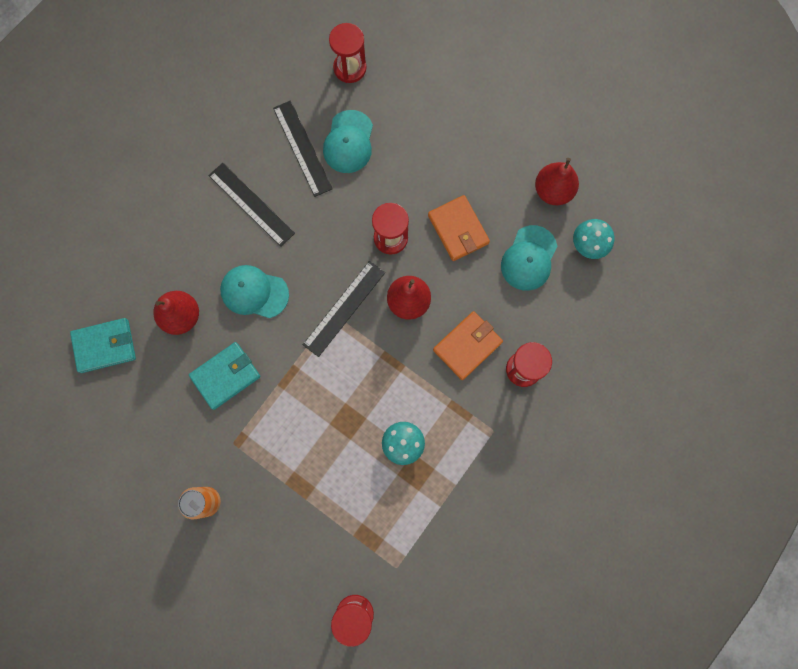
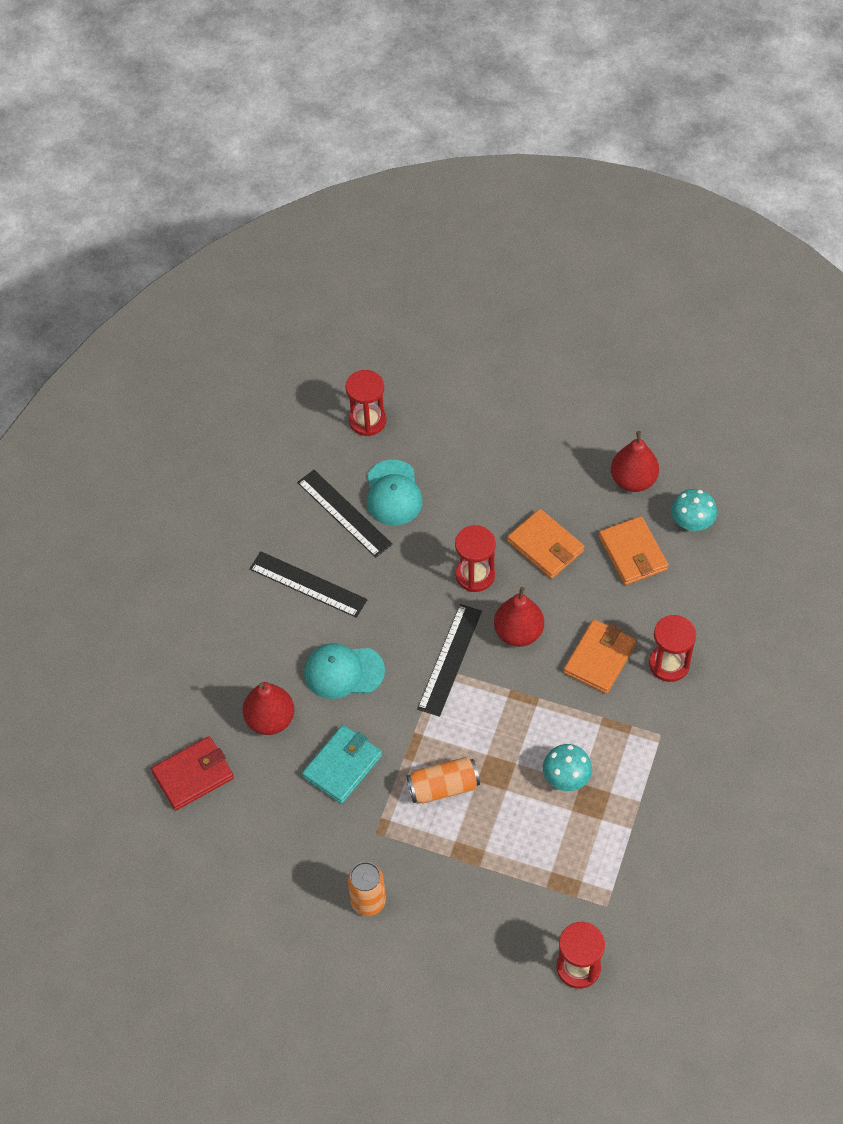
camera: 15 degrees left, 20 degrees down
(105, 346) = (193, 775): turquoise wallet -> red wallet
(300, 420) = (443, 787): none -> orange can
(529, 258) = (633, 553): turquoise cap -> orange wallet

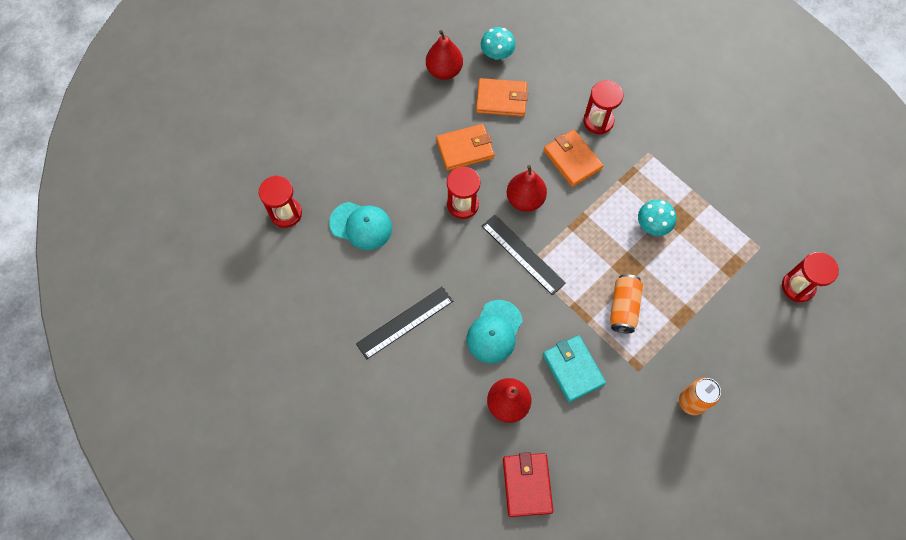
camera: 65 degrees left, 10 degrees up
(344, 513) = (357, 267): black ruler -> none

